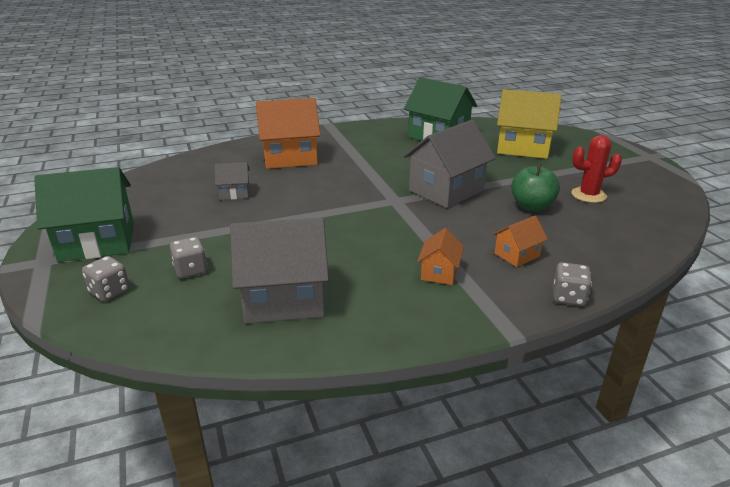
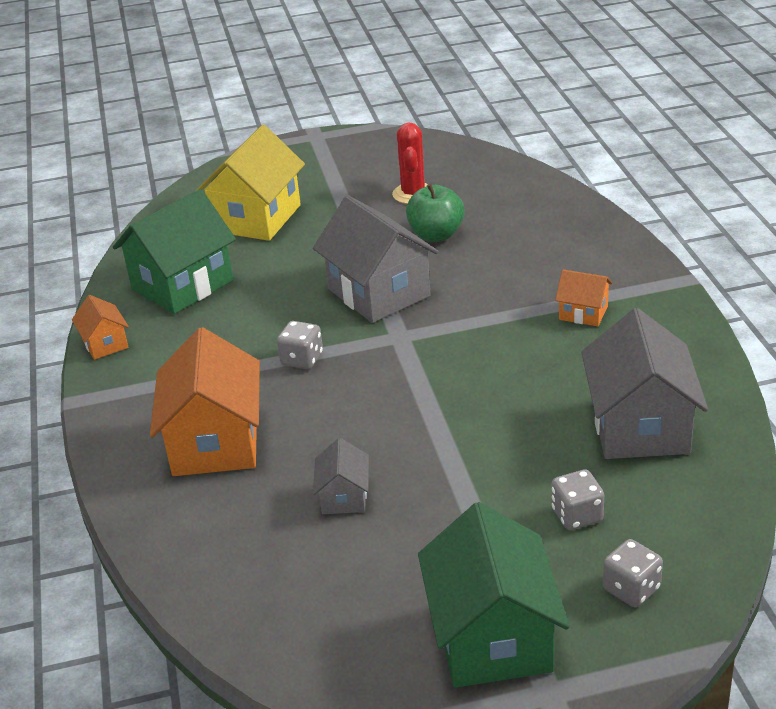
camera: 80 degrees left, 5 degrees up
(517, 255) = (547, 259): orange house -> orange house (105, 344)
(568, 297) = (627, 241): grey dice -> grey dice (302, 359)

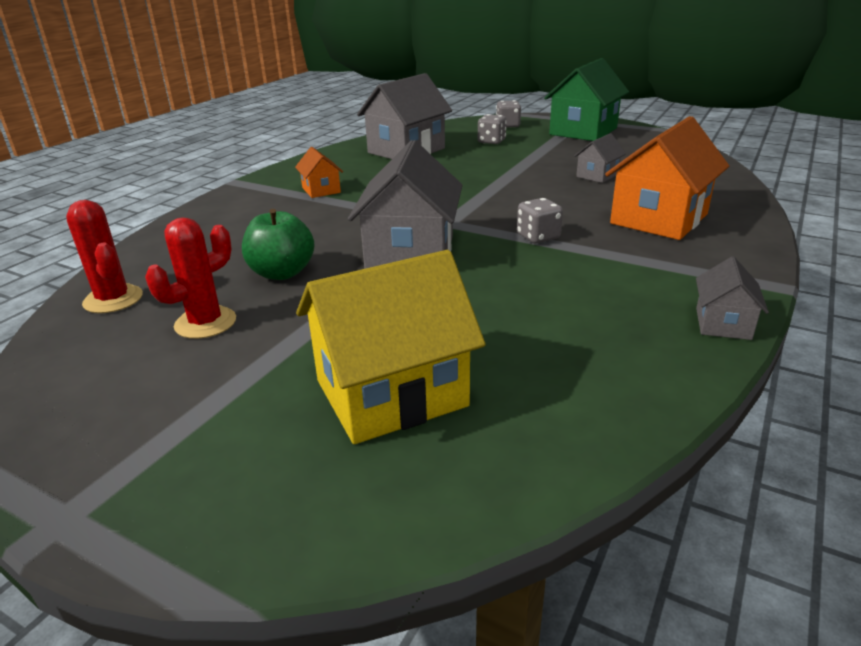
camera: 140 degrees left, 5 degrees down
(105, 344) = (723, 323): orange house -> grey house
(182, 285) = (581, 348): green house -> none
(495, 175) = (113, 299): none -> red cactus

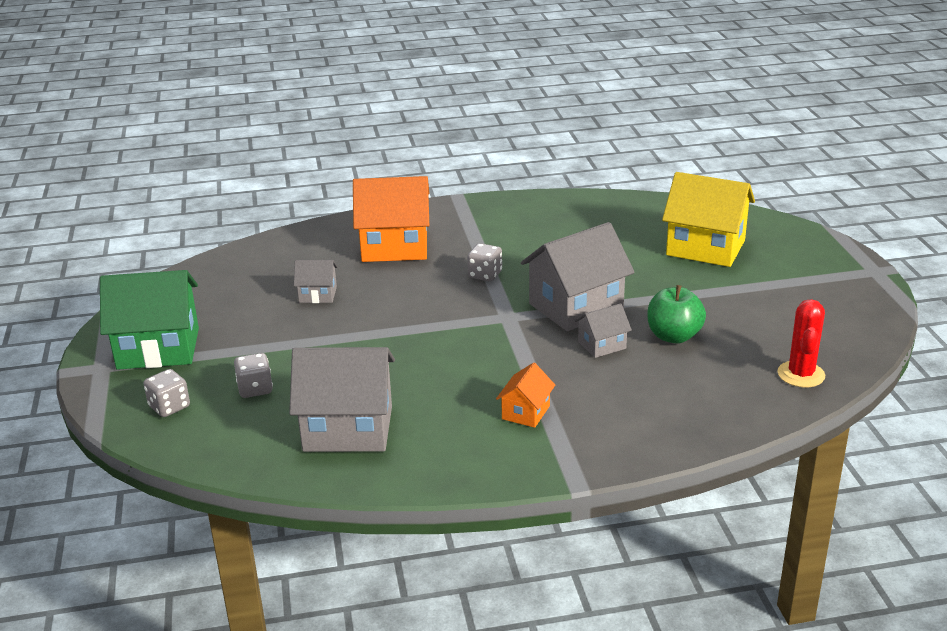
camera: 130 degrees left, 0 degrees up
(205, 323) = (755, 325): red cactus -> none
(723, 323) = (523, 200): grey house -> grey house (602, 345)

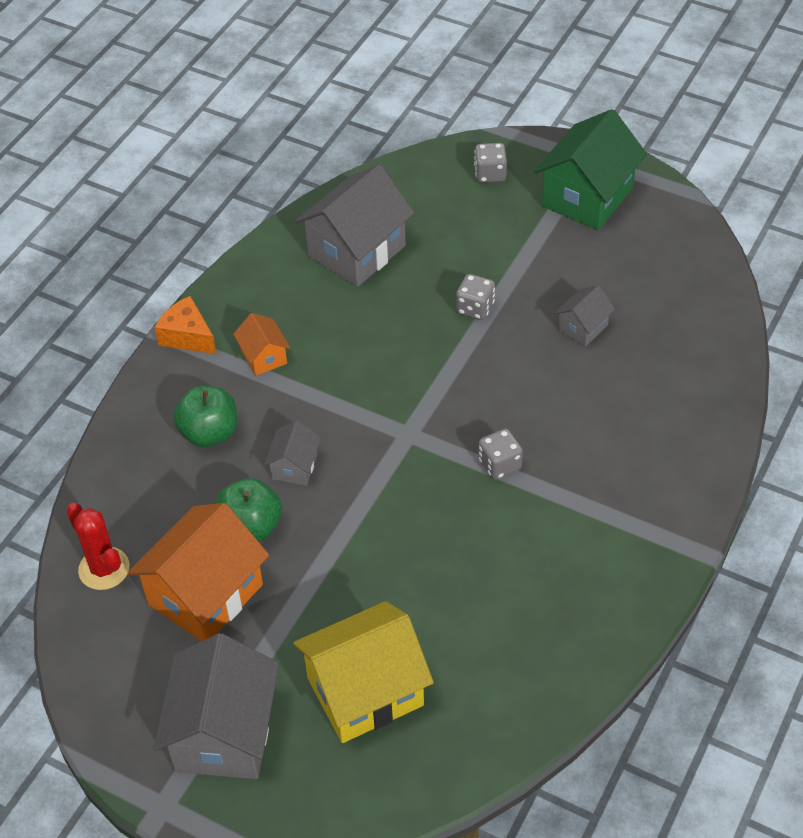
camera: 130 degrees right, 20 degrees up
(255, 389) = (465, 226): grey dice -> grey dice (475, 308)
(395, 247) = (629, 430): orange house -> orange house (205, 594)
(559, 464) = (187, 336): none -> orange cheese
(576, 307) = (371, 493): grey house -> grey house (224, 733)
(631, 396) = (209, 433): none -> green apple

